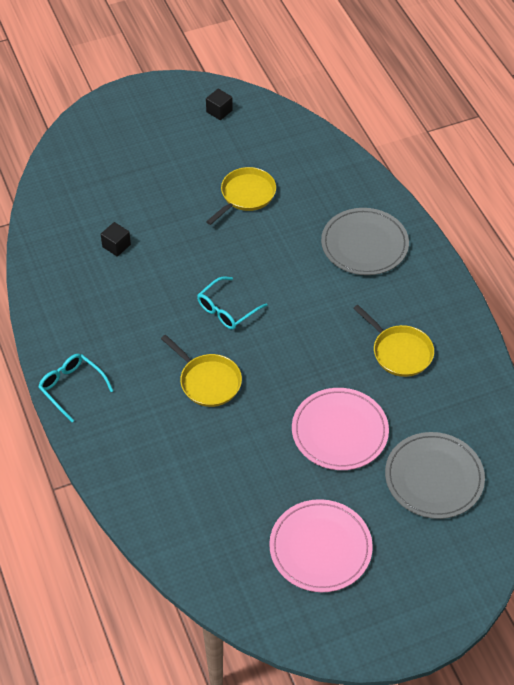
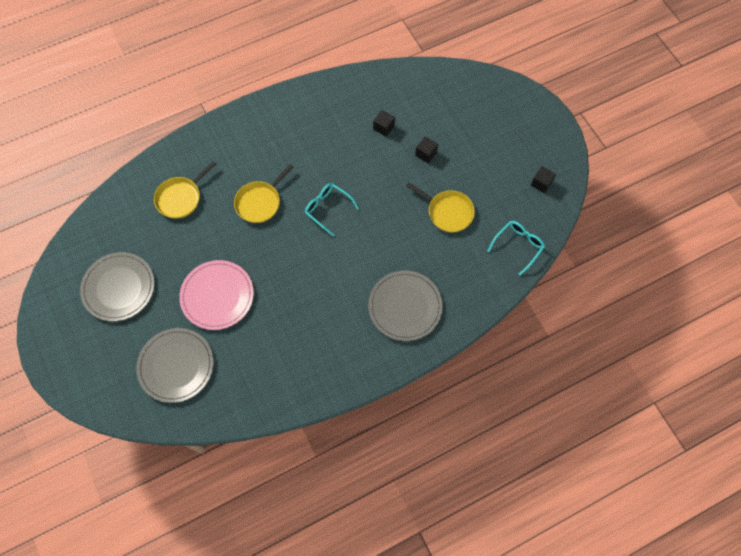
camera: 85 degrees right, 15 degrees up
(71, 387) = (251, 117): turquoise glasses -> turquoise glasses (518, 246)
(162, 208) = (426, 154): none -> black cube
(320, 548) = (118, 287): pink plate -> grey plate
(400, 352) = (294, 338): yellow pan -> yellow pan (180, 198)

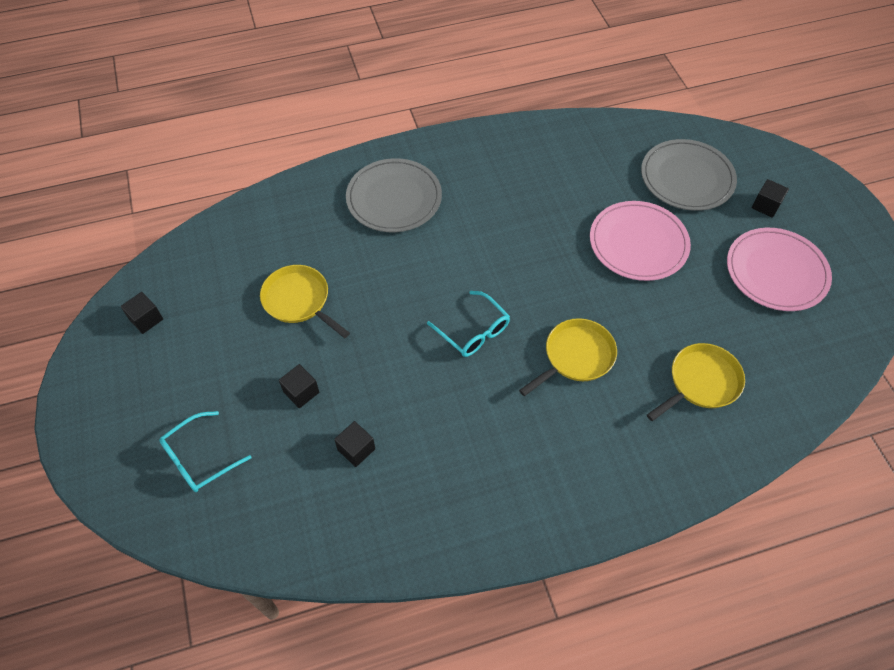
camera: 170 degrees left, 10 degrees down
(116, 347) = (766, 206): none -> black cube
(118, 287) = (776, 272): grey plate -> pink plate
(518, 246) = (220, 244): turquoise glasses -> turquoise glasses (199, 459)

